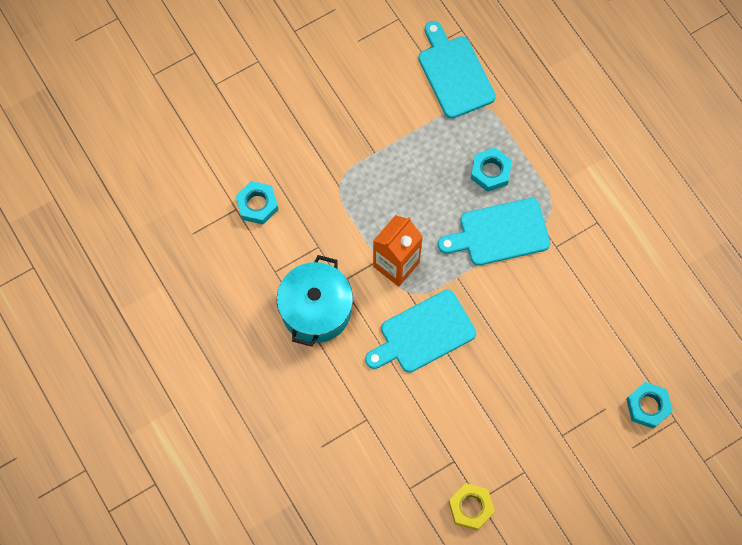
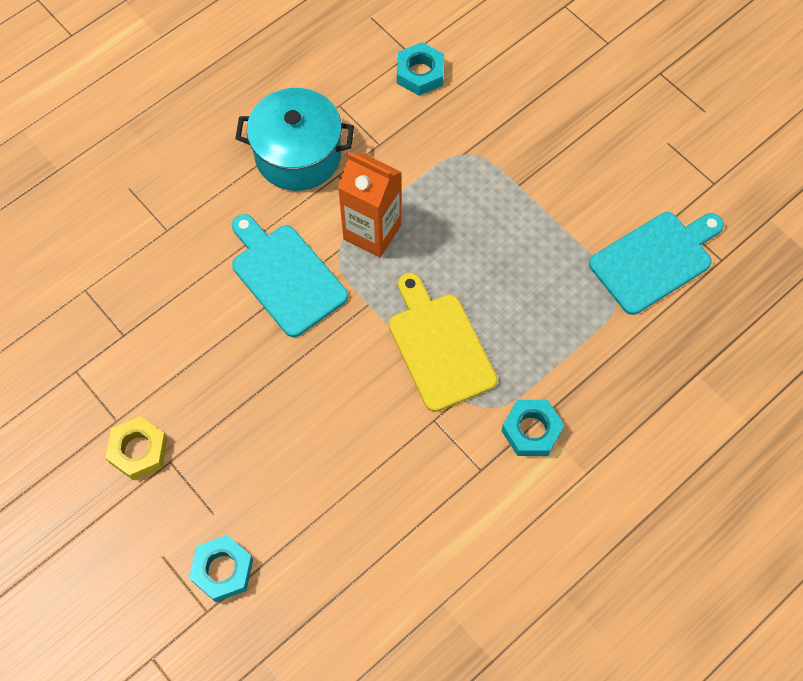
camera: 80 degrees right, 5 degrees down
(471, 507) = (65, 363): yellow nut -> yellow nut (138, 450)
(490, 172) = (524, 323): turquoise nut -> turquoise nut (531, 430)
(500, 233) = (439, 347): turquoise cutting board -> yellow cutting board

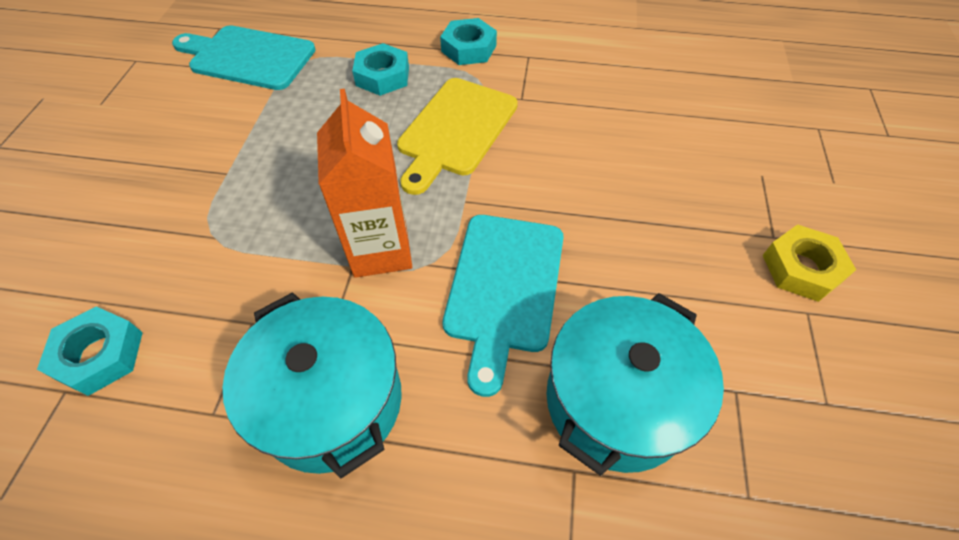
camera: 130 degrees left, 10 degrees down
(175, 275) = (616, 400): none -> turquoise pot
(222, 570) = (784, 139): turquoise nut -> turquoise nut (382, 76)

